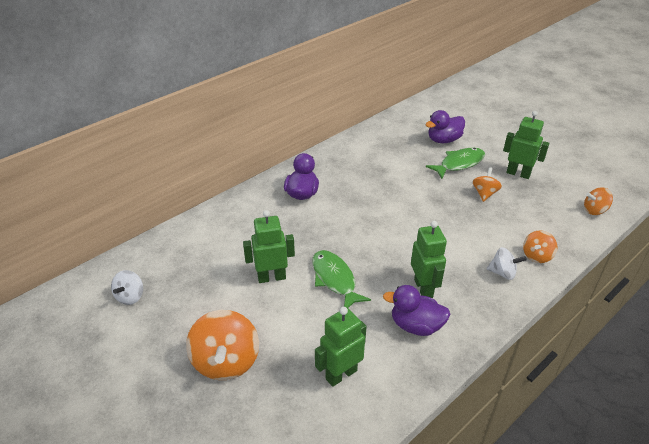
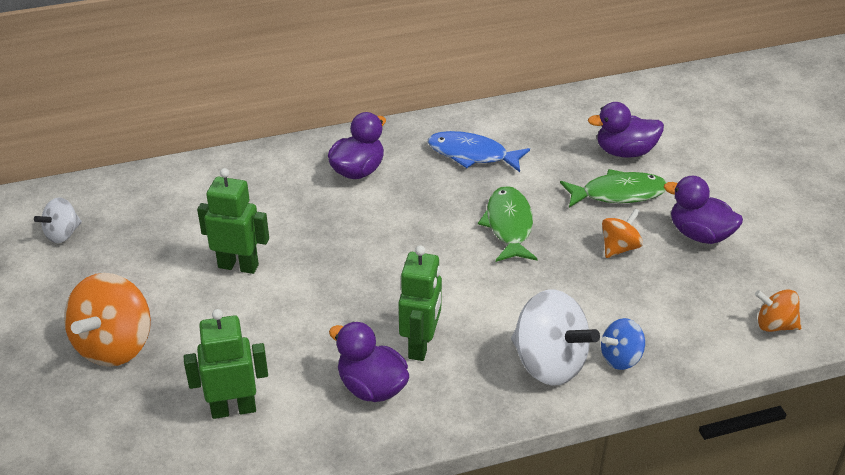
camera: 25 degrees right, 0 degrees up
(335, 279) = (314, 295): green fish -> green fish (509, 225)
(362, 165) = (472, 155): none -> blue fish
(503, 273) = (549, 363): white spinning top -> white spinning top, size x1.82
(518, 173) = (699, 234): green robot -> purple duck
(537, 256) = (620, 358): orange spinning top -> blue spinning top

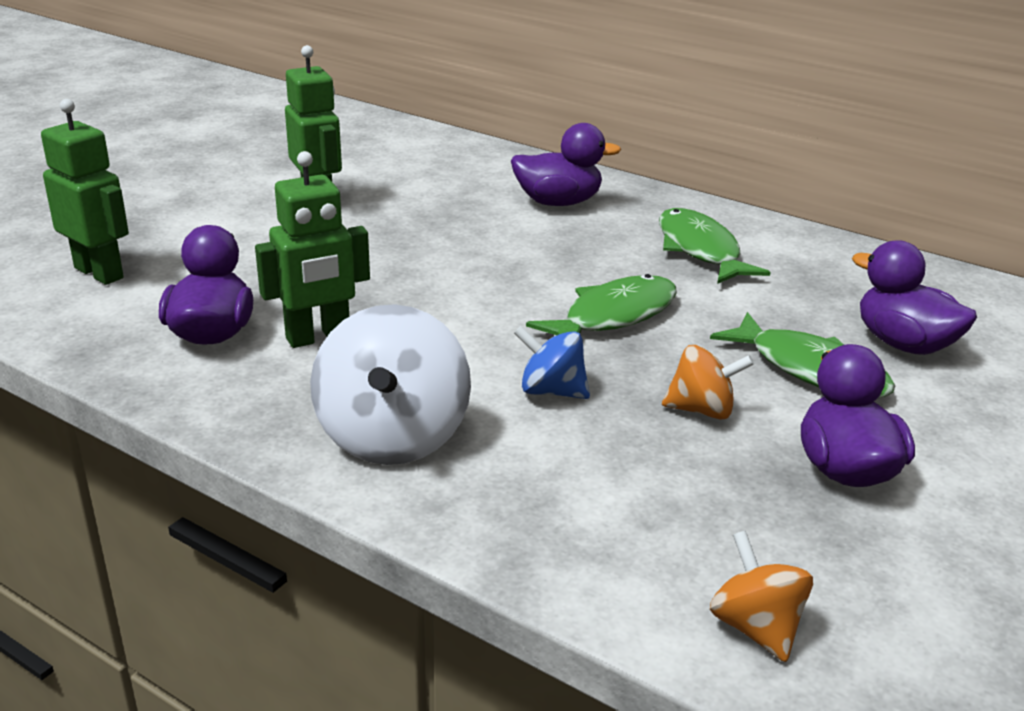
camera: 50 degrees right, 10 degrees down
(63, 234) = (259, 122): white spinning top -> none
(115, 345) = (134, 191): orange spinning top -> none
(472, 155) = (700, 250): blue fish -> green fish
(620, 358) = (475, 493): blue spinning top -> blue spinning top (551, 391)

